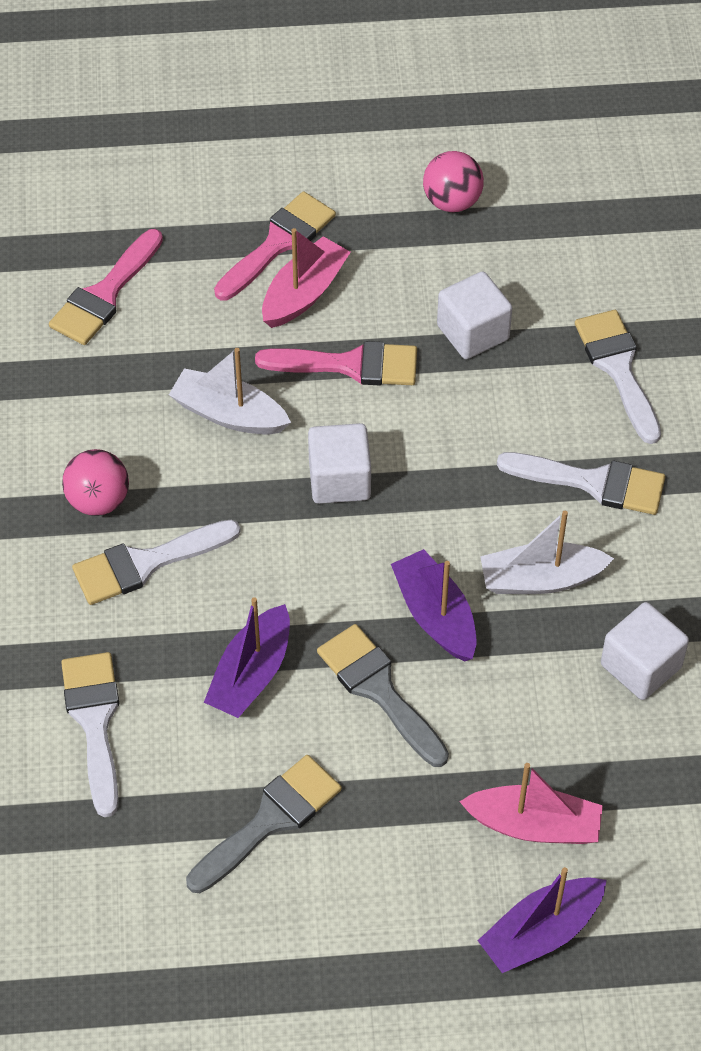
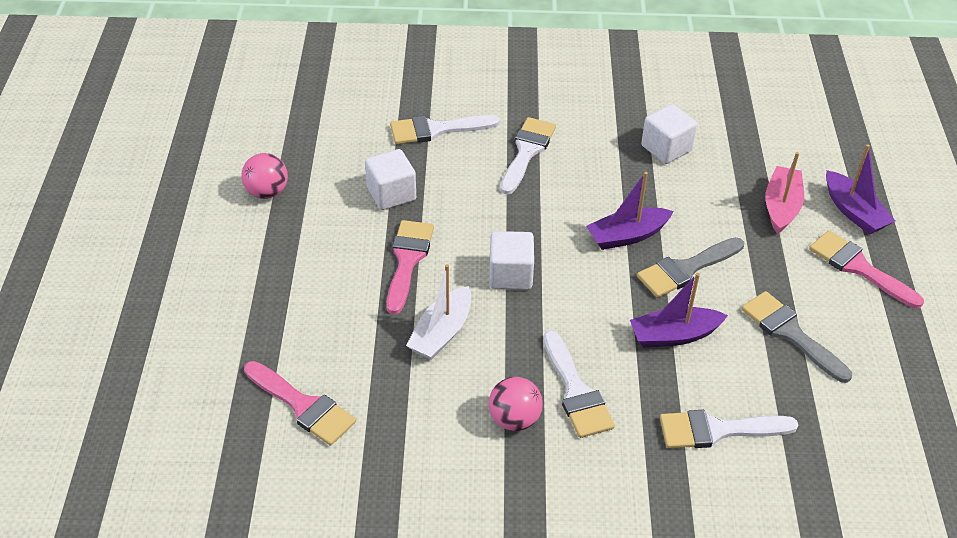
camera: 85 degrees left, 10 degrees down
(251, 674) = (674, 335): purple boat -> purple boat turned 135 degrees clockwise
(278, 243) = (279, 291): pink brush -> pink brush (858, 267)
(304, 293) = (333, 280): pink boat -> none
(541, 579) = (600, 184): white boat -> none

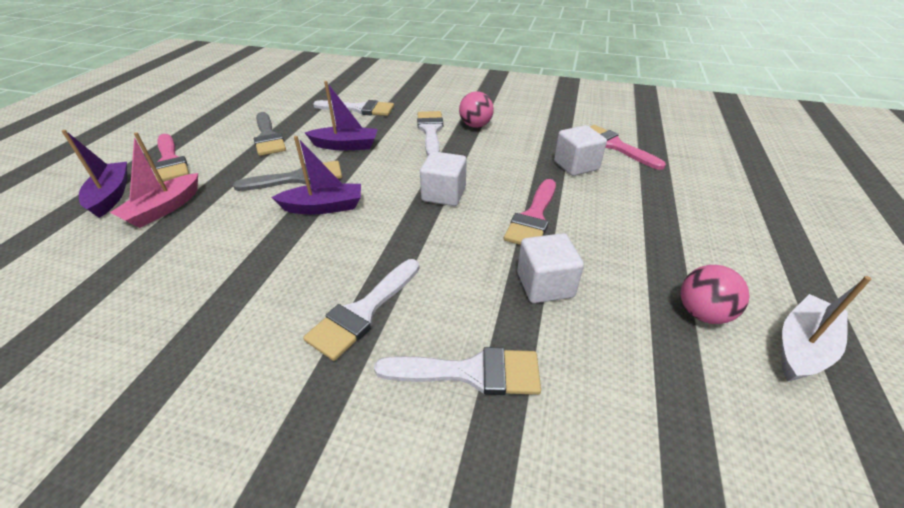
camera: 165 degrees left, 5 degrees down
(441, 333) = (512, 167): white boat -> white boat (802, 347)
(666, 148) = (198, 286): white cube -> white cube (576, 165)

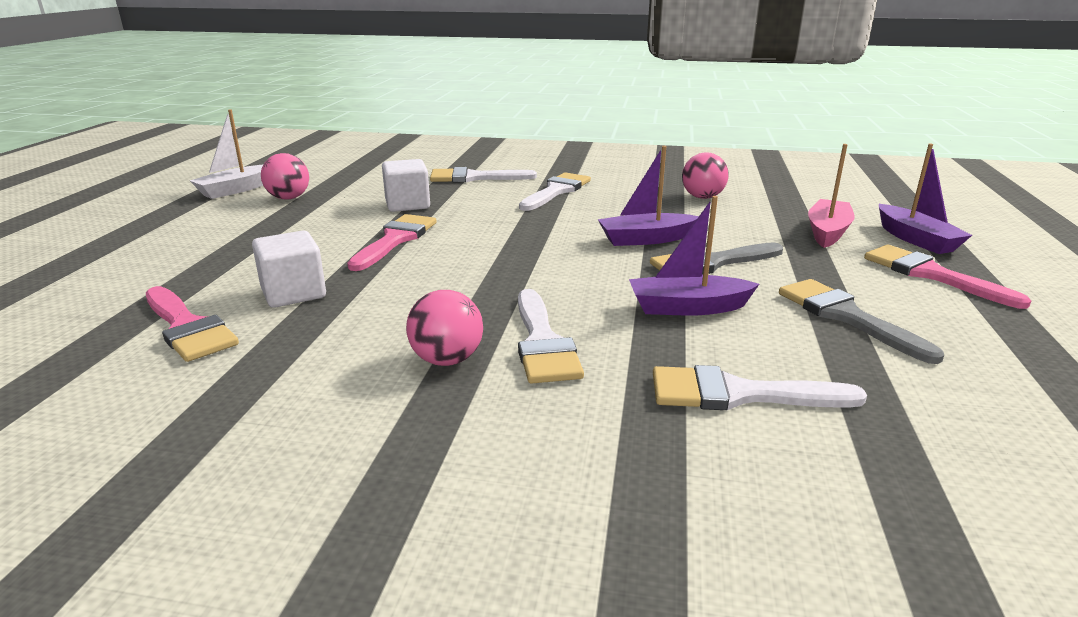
camera: 175 degrees right, 15 degrees down
(199, 282) = (702, 197): none -> pink ball
(444, 194) = (503, 254): white cube -> none

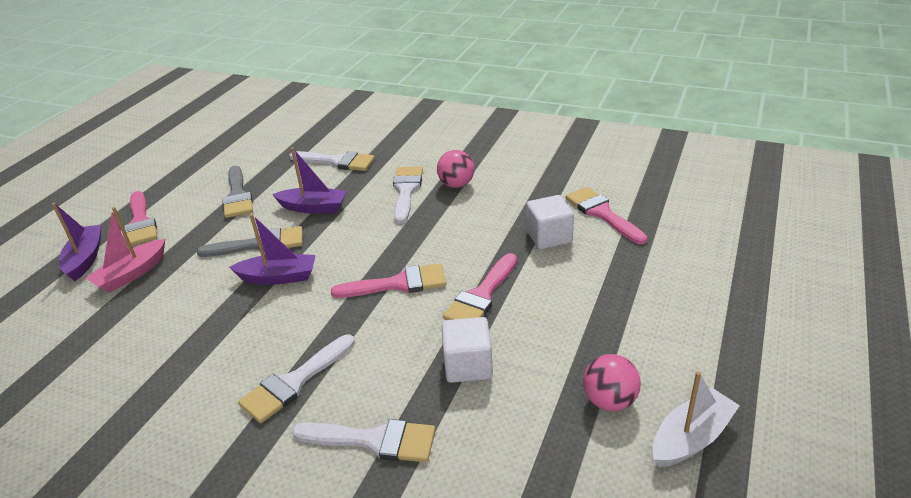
camera: 165 degrees left, 10 degrees up
(496, 242) = (398, 283): none -> pink brush
(702, 197) = (157, 348): pink ball -> none

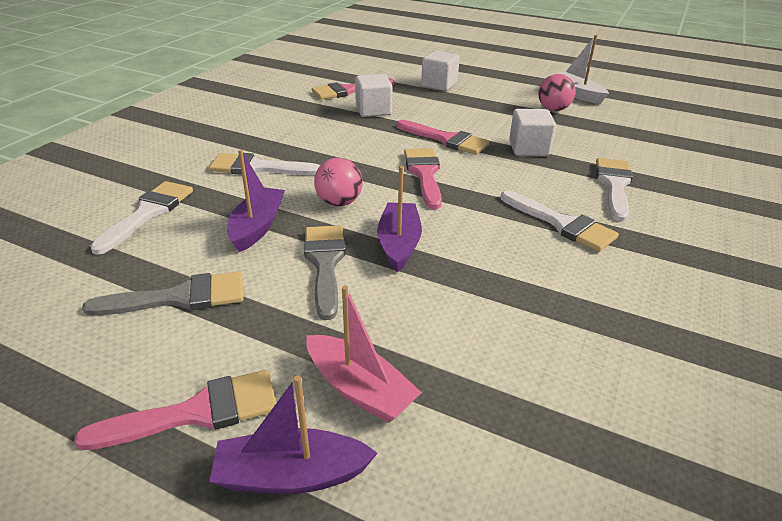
camera: 90 degrees left, 0 degrees up
(456, 184) = (264, 141): pink ball -> pink ball (339, 202)
(659, 282) = (439, 84): none -> white cube

